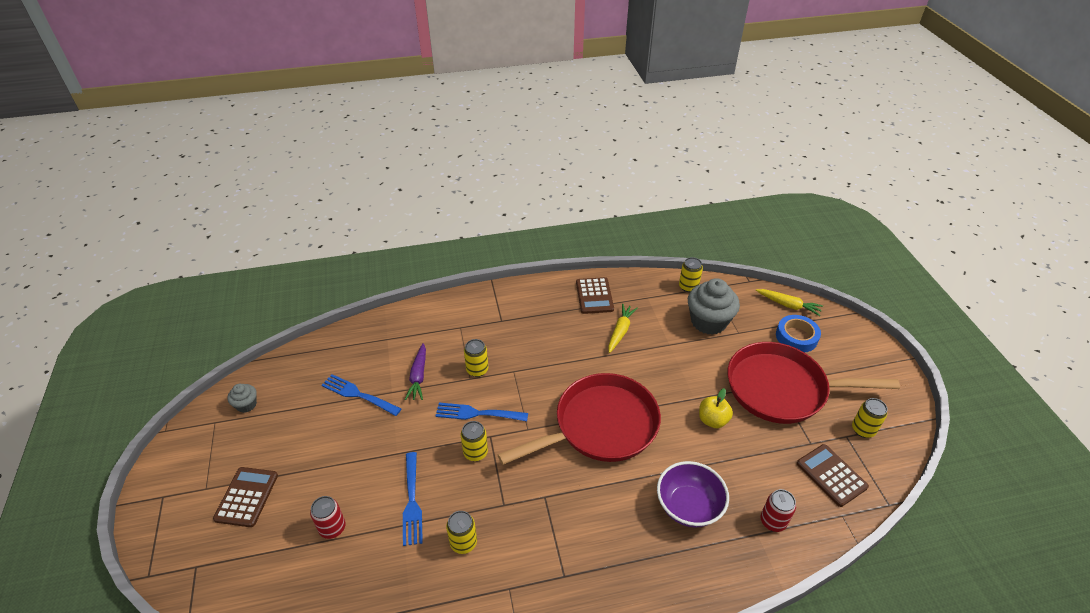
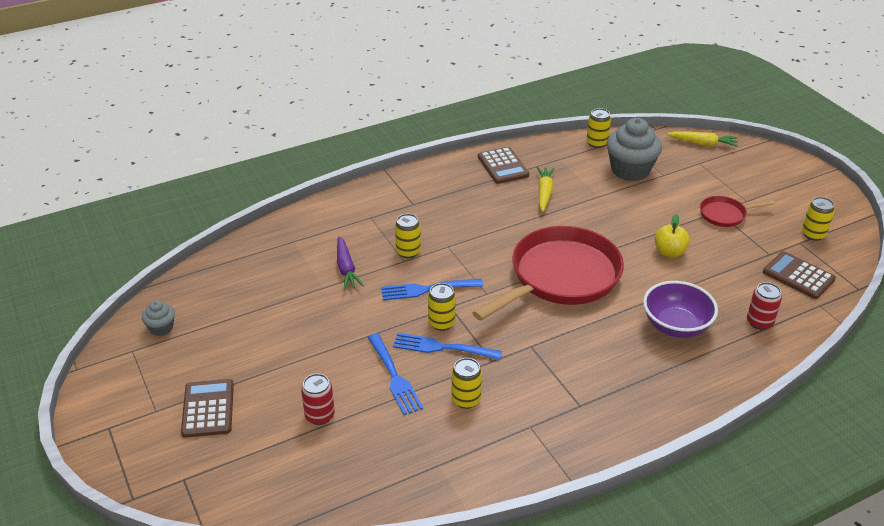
camera: 15 degrees left, 5 degrees down
(359, 395) = (288, 296): blue fork -> blue fork (443, 347)
(782, 389) = (725, 214): red pan -> red pan, size x0.45
(796, 337) = (721, 169): blue tape -> none

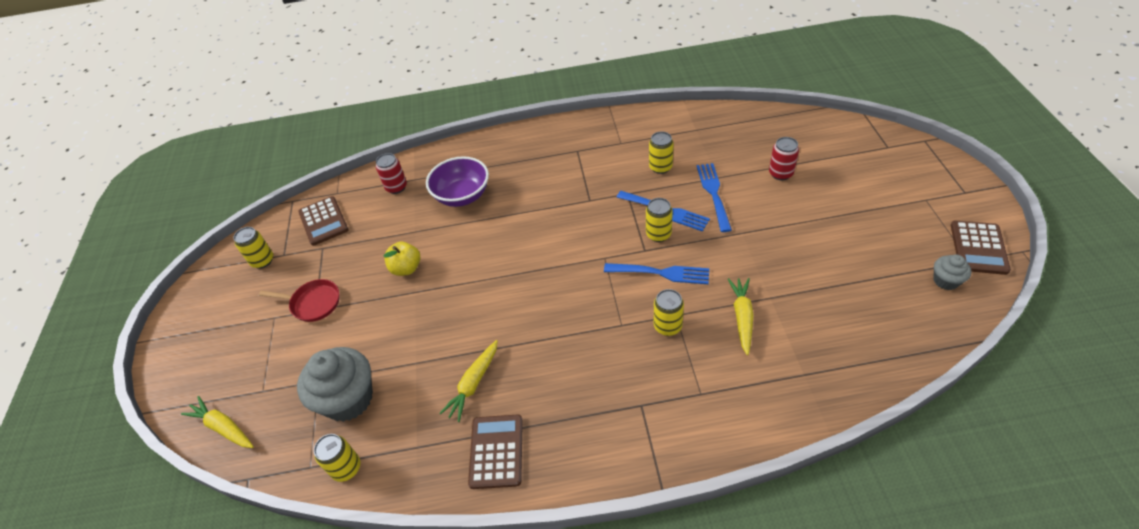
camera: 155 degrees left, 10 degrees up
(208, 409) = (878, 193): brown calculator -> brown calculator (978, 248)
(346, 268) = (742, 317): purple carrot -> yellow carrot
(560, 277) = (526, 261): red pan -> none

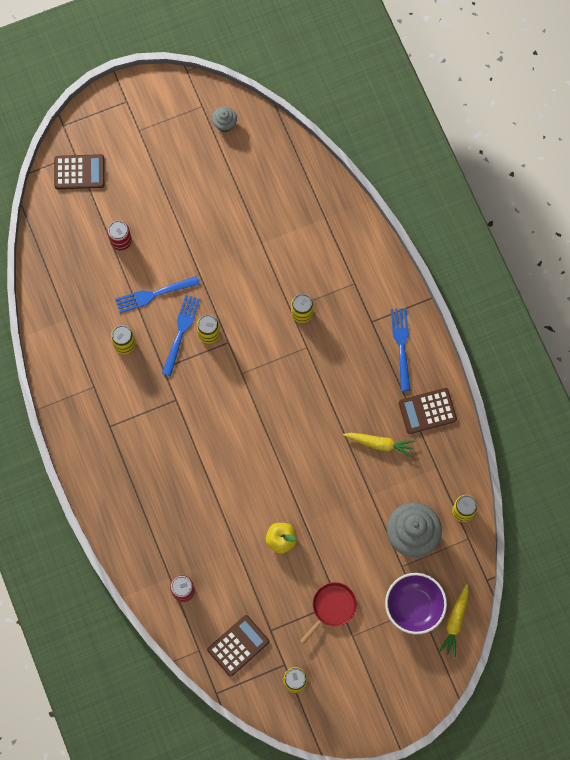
camera: 110 degrees left, 25 degrees up
(313, 303) = (332, 607): red pan -> red pan turned 45 degrees clockwise
(462, 196) = (186, 520): purple bowl -> purple bowl (414, 606)
(660, 273) = (251, 326): blue fork -> blue fork (401, 346)
(742, 317) = (284, 261): yellow carrot -> none
(978, 248) = (188, 99): brown calculator -> brown calculator (79, 172)

